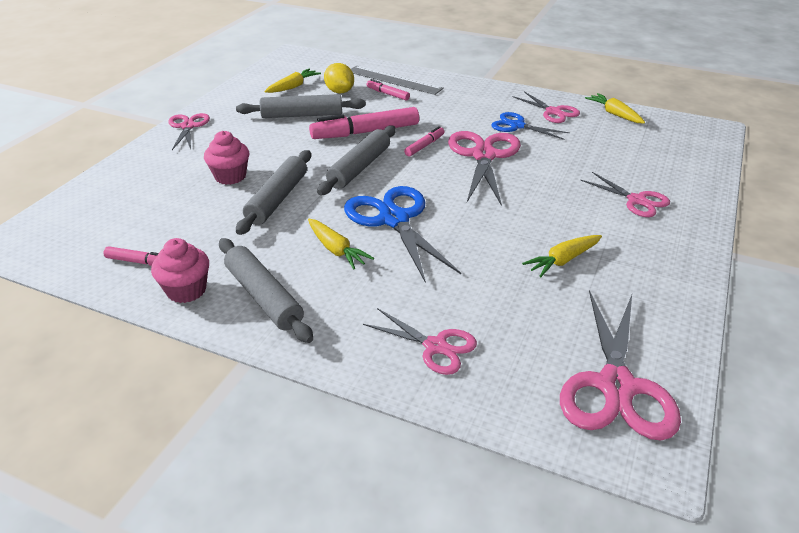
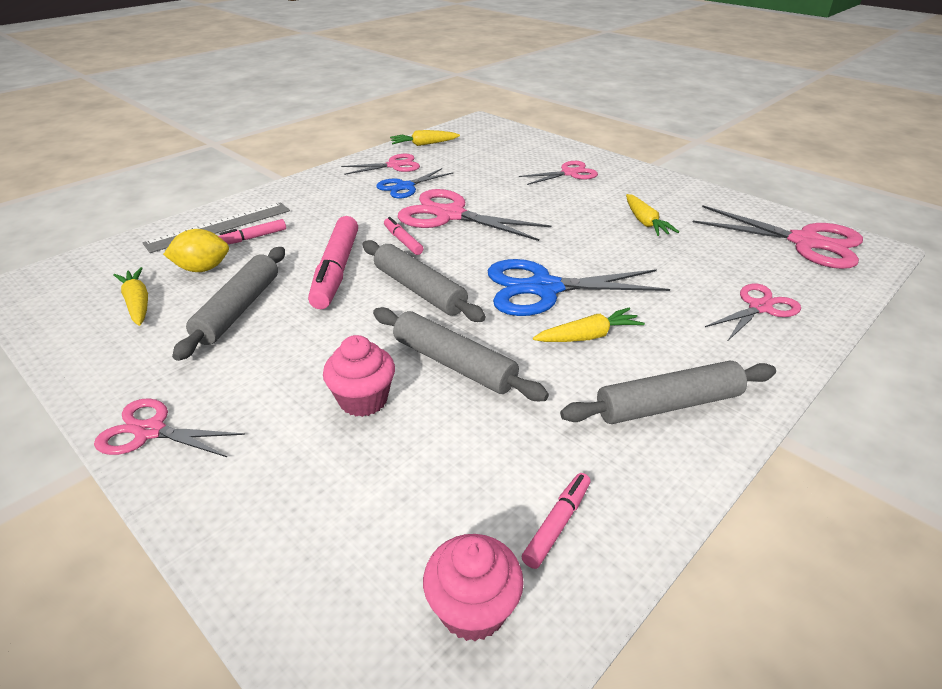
camera: 70 degrees left, 0 degrees up
(186, 290) = (641, 475): pink cupcake -> pink cupcake (473, 609)

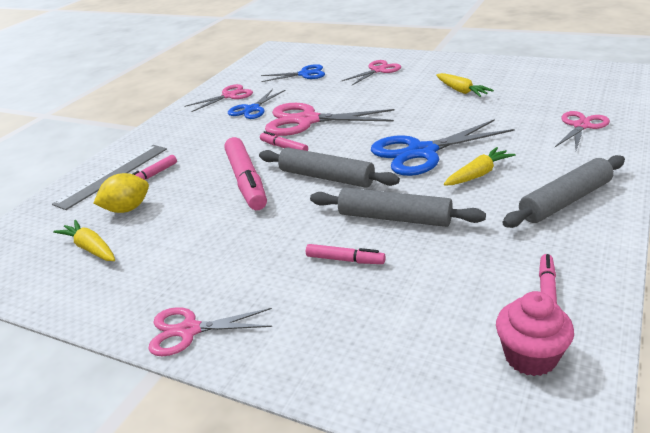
camera: 15 degrees left, 5 degrees down
(239, 309) = (187, 229): grey rolling pin -> none
(363, 400) = (345, 260): pink cupcake -> pink marker
(423, 144) = (241, 75): yellow carrot -> none
(488, 159) = (304, 74): none -> blue scissors
(805, 242) = (581, 78): pink scissors -> none

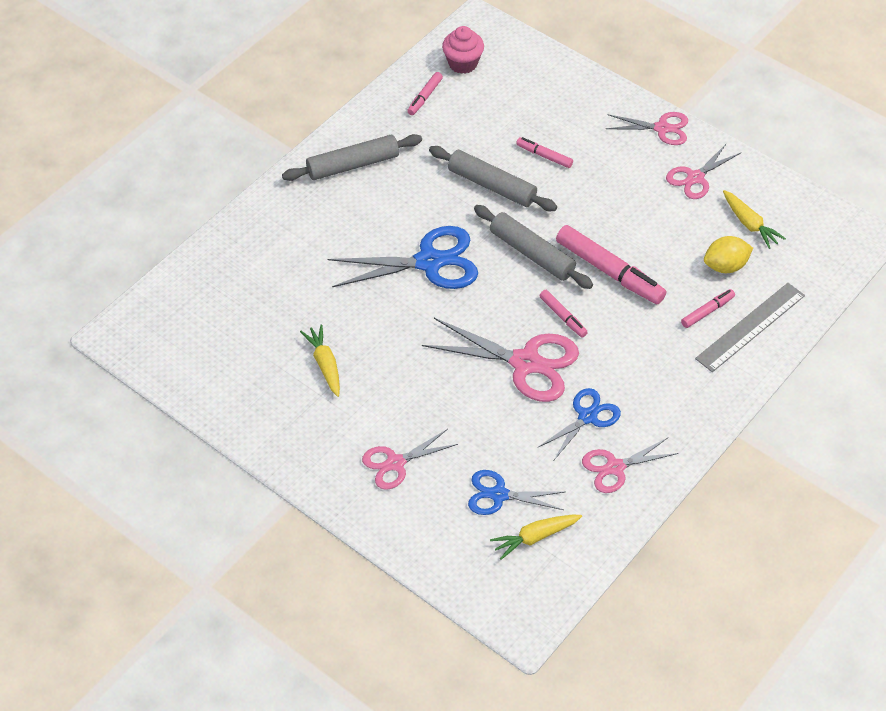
camera: 170 degrees left, 20 degrees up
(246, 181) = (609, 272): pink marker -> pink marker turned 135 degrees clockwise
(478, 174) = (397, 215): yellow carrot -> yellow carrot (534, 537)
(581, 126) = (259, 252): pink scissors -> pink scissors (695, 178)

